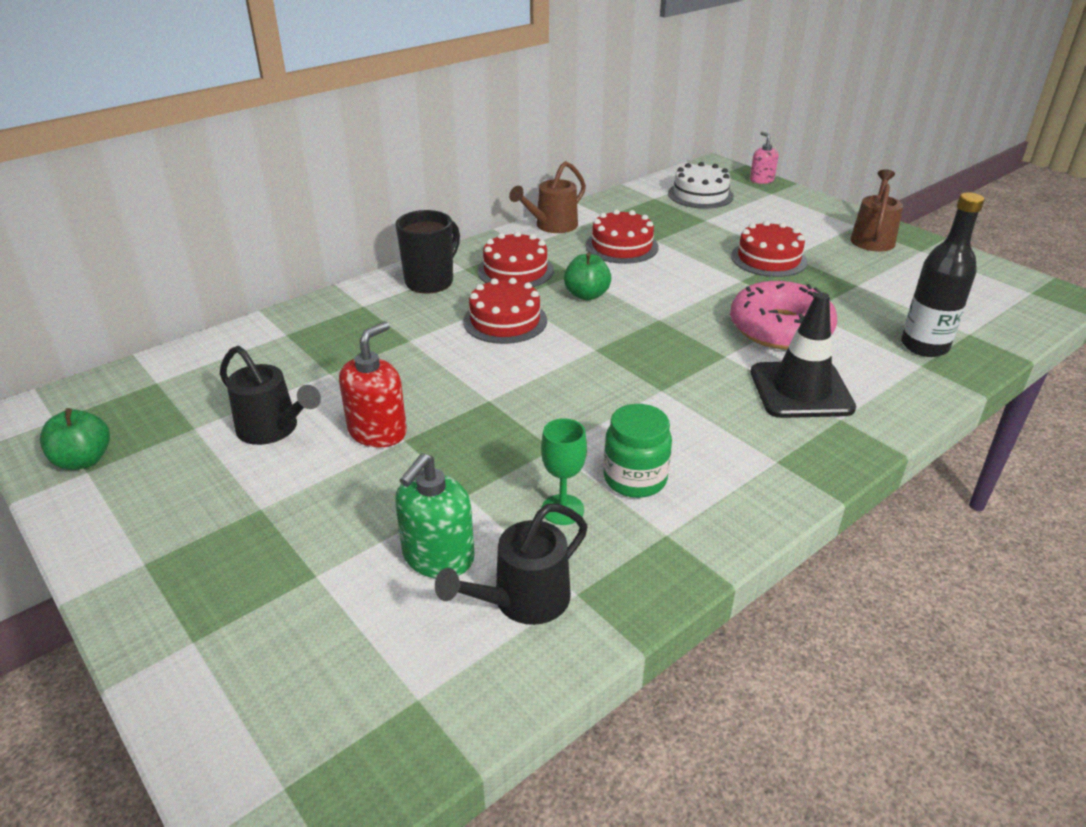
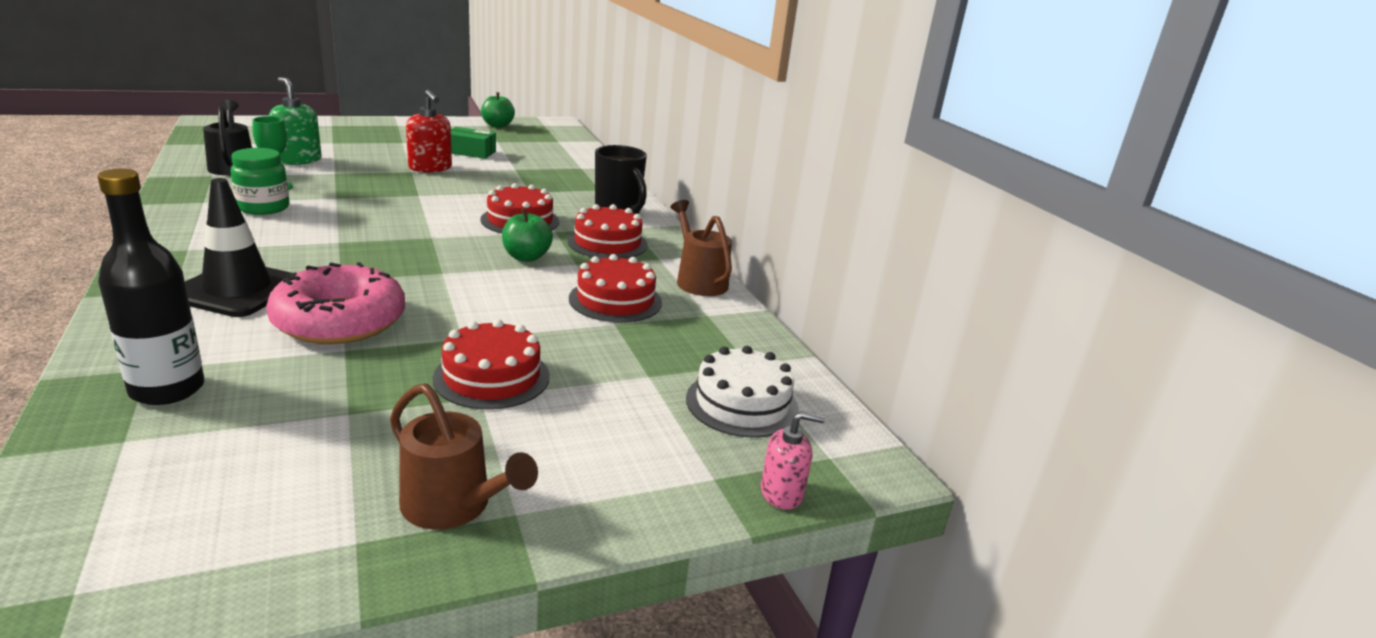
camera: 105 degrees right, 10 degrees down
(273, 429) = (470, 152): black watering can -> green box

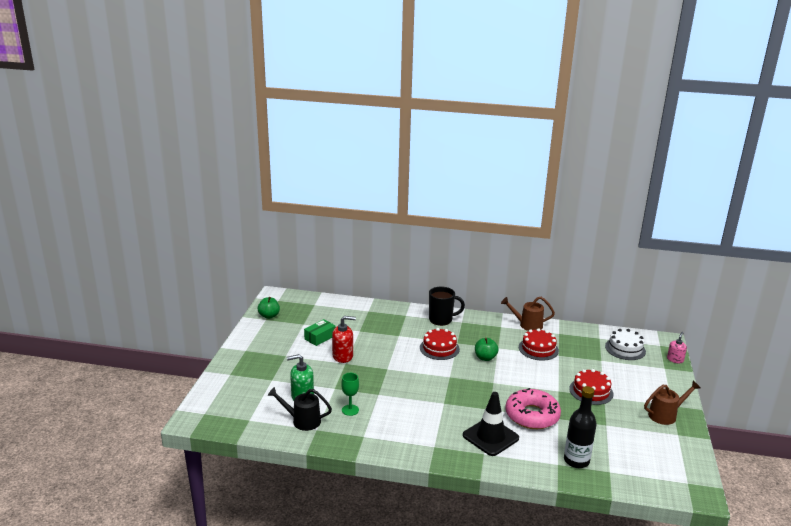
camera: 55 degrees left, 0 degrees up
(263, 208) = (383, 418): green jar -> none
(607, 243) = (478, 333): red cake -> none

